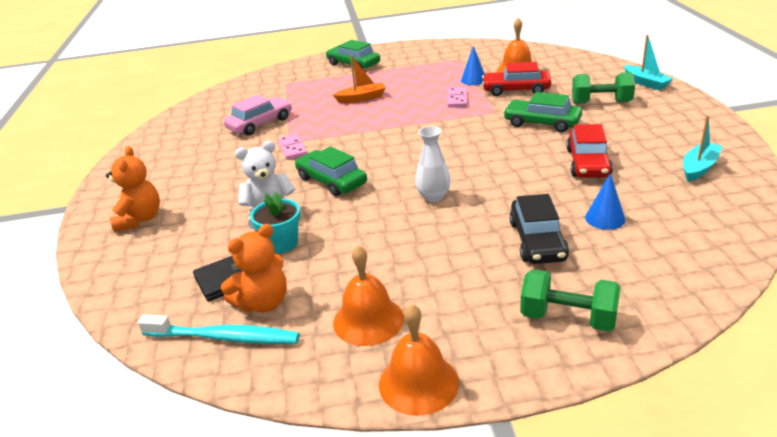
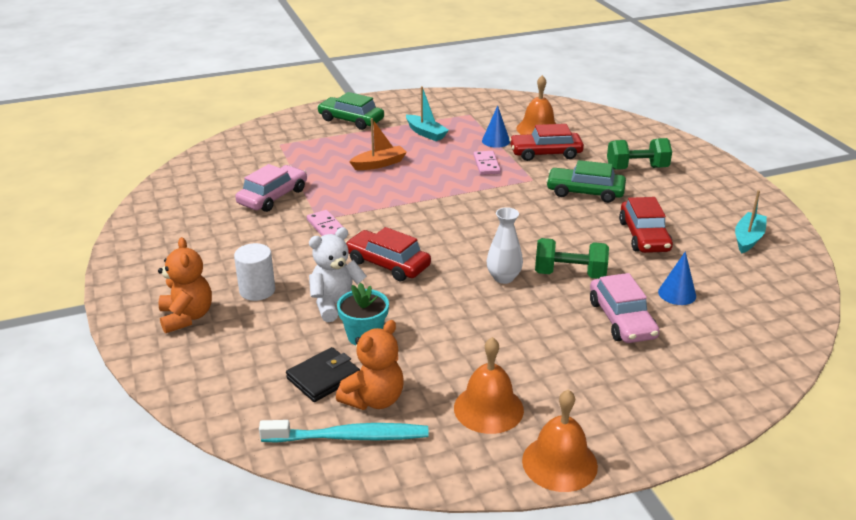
camera: 15 degrees left, 0 degrees up
(208, 199) = (257, 290): none -> white cylinder
(331, 181) = (387, 264): green car -> red car
(537, 240) = (621, 319): black car -> pink car
(568, 318) = (673, 392): green dumbbell -> green dumbbell (569, 274)
(645, 83) = (674, 145): turquoise boat -> turquoise boat (426, 133)

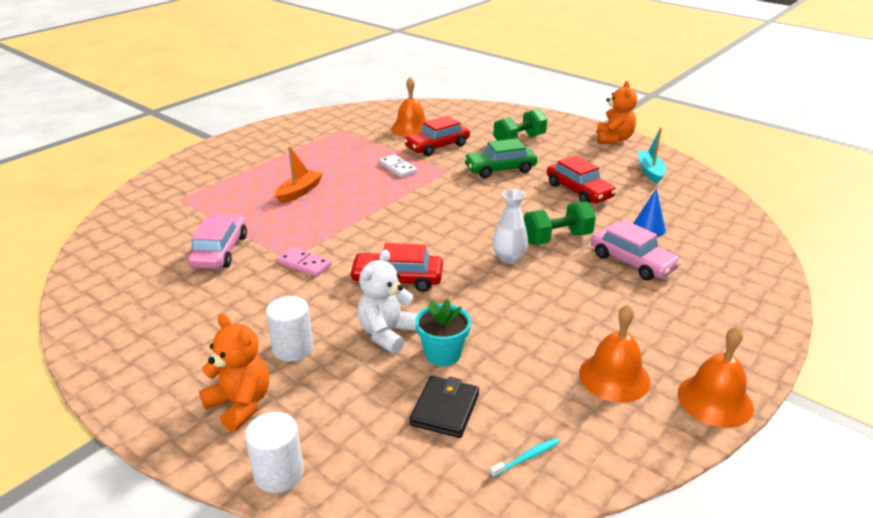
camera: 30 degrees left, 0 degrees up
(170, 373) = (279, 473): none -> white cylinder
(349, 437) = (527, 457): turquoise toothbrush -> turquoise toothbrush, size x0.46
(351, 120) = (232, 160): green car -> none
(374, 399) = (512, 410): orange teddy bear -> orange teddy bear (613, 139)
(426, 133) = (316, 154): turquoise boat -> none
(486, 165) = (397, 168): pink domino -> white domino
(496, 141) = (385, 146): blue cone -> none

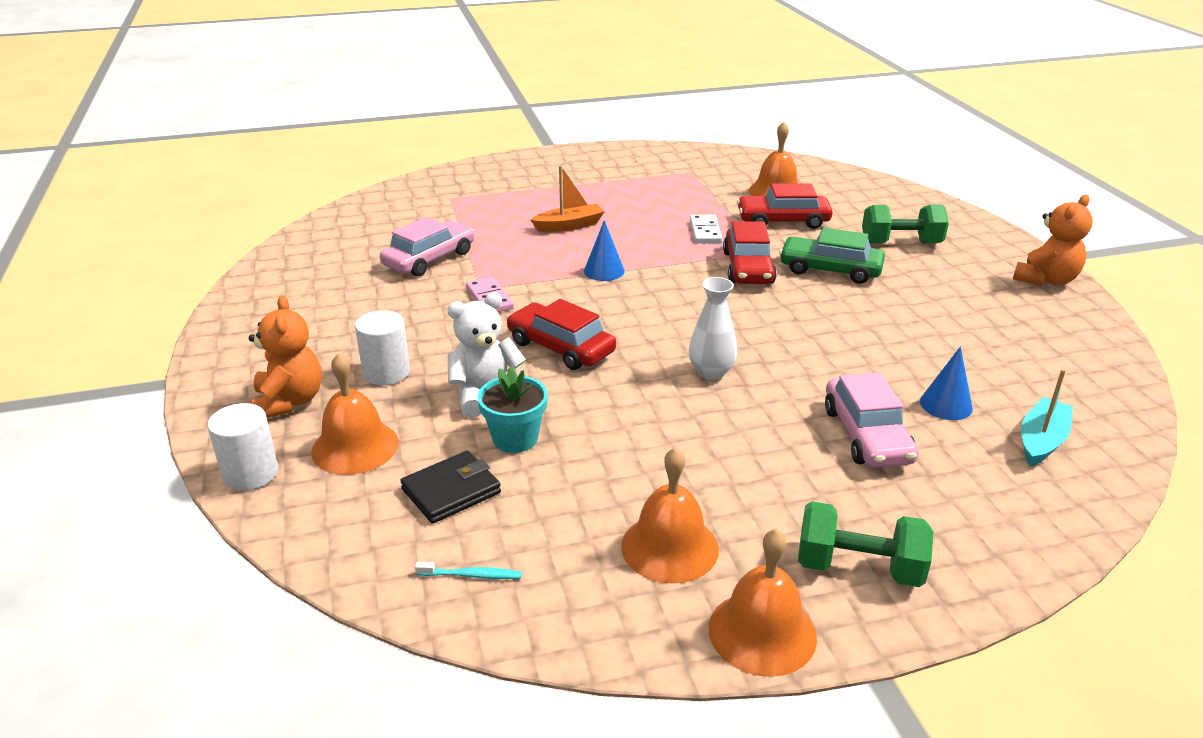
camera: 35 degrees right, 0 degrees up
(337, 413) = (355, 447): none -> orange bell
(363, 216) = (604, 271): none -> blue cone
(557, 238) = (800, 372): green dumbbell -> green dumbbell (858, 568)
(579, 191) = (904, 327): red car -> red car (748, 268)
(650, 171) = (1047, 337): turquoise boat -> turquoise boat (1041, 441)

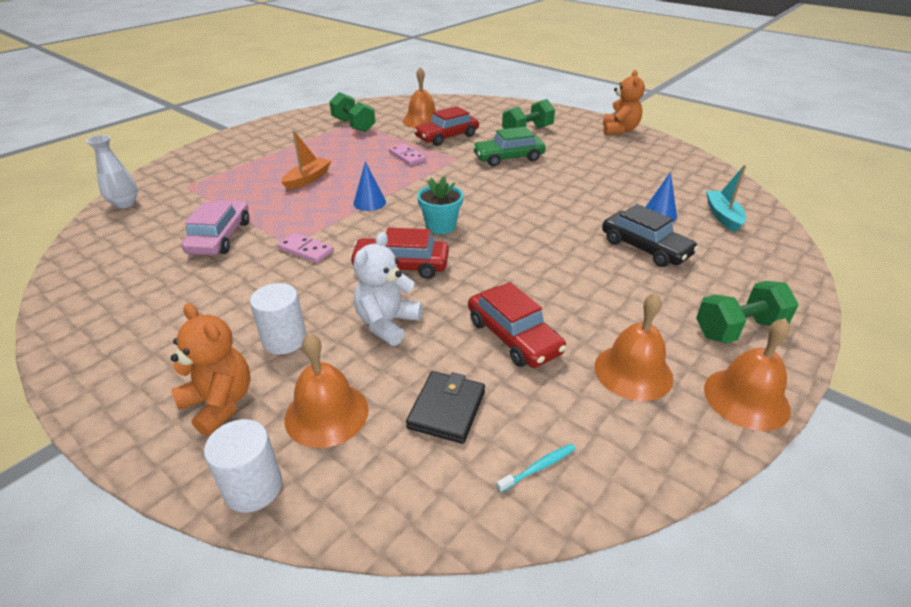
camera: 35 degrees left, 5 degrees up
(515, 438) = (446, 346): turquoise flower pot -> turquoise flower pot (440, 226)
(686, 177) = (353, 125): none -> green dumbbell
(705, 231) = (407, 156): white domino -> pink domino
(711, 372) = (517, 244): white vase -> white vase (125, 204)
(748, 268) = (460, 171): red car -> red car (513, 336)
(866, 435) = (645, 248): pink car -> black car

